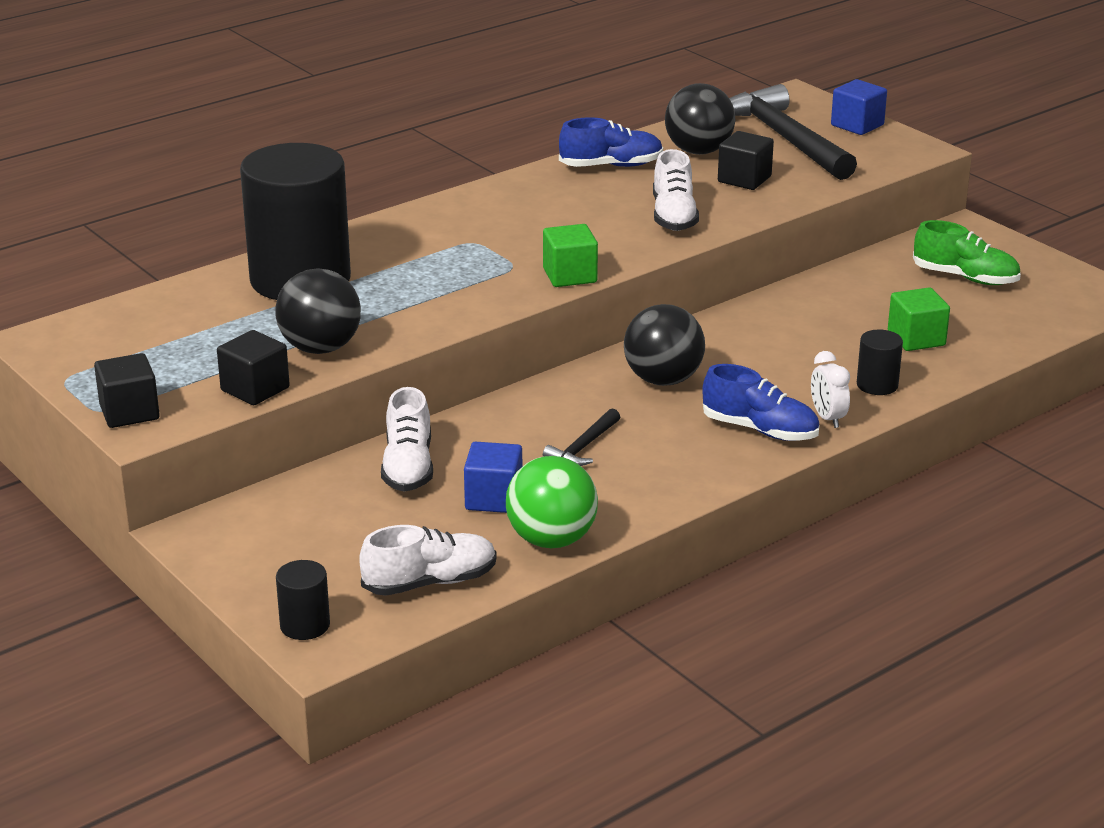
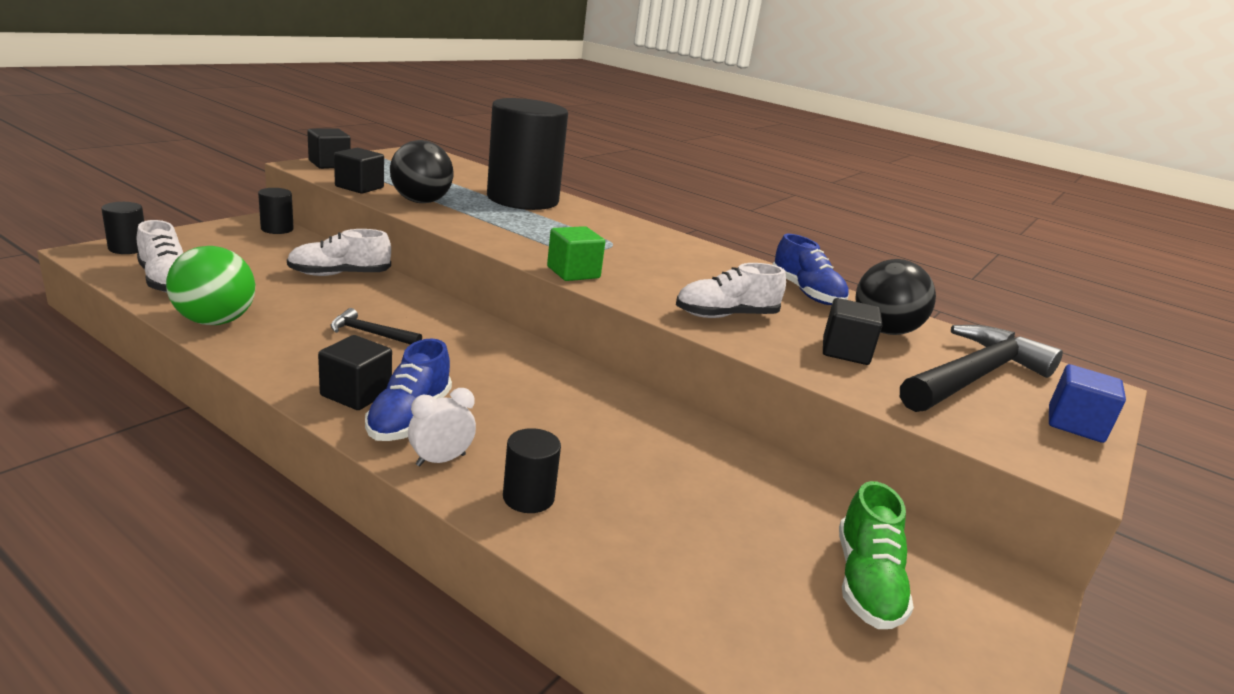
camera: 70 degrees right, 5 degrees down
(225, 517) = (277, 229): none -> black cylinder
(493, 498) = (287, 301): blue cube -> none
(663, 380) = (500, 368): black ball -> none
(717, 455) = (356, 394): none -> black cube
(916, 339) = (661, 532): green cube -> none

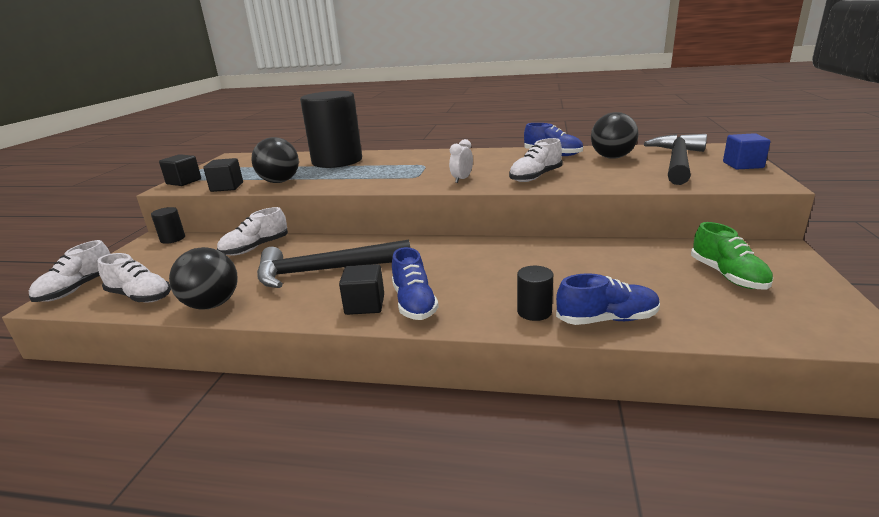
camera: 20 degrees left, 0 degrees up
(128, 248) = (77, 289): black cylinder -> white shoe
(215, 321) = (212, 304): green ball -> black ball
(370, 333) = (324, 271): black hammer -> black hammer, size x2.25
(440, 460) = (463, 315): white clock -> white clock (462, 179)
(573, 272) = (428, 185): green cube -> none
(603, 554) = (607, 319): none -> blue shoe
(845, 351) = (612, 172): black cube -> none

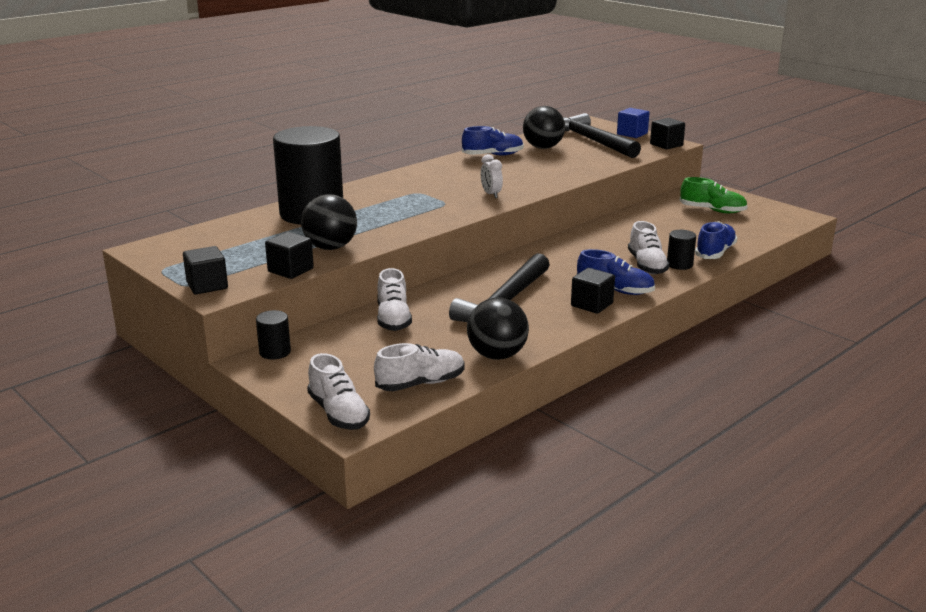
camera: 55 degrees left, 0 degrees up
(535, 177) = (537, 177): white shoe -> white shoe (647, 265)
(756, 183) = (666, 145): none -> black cube

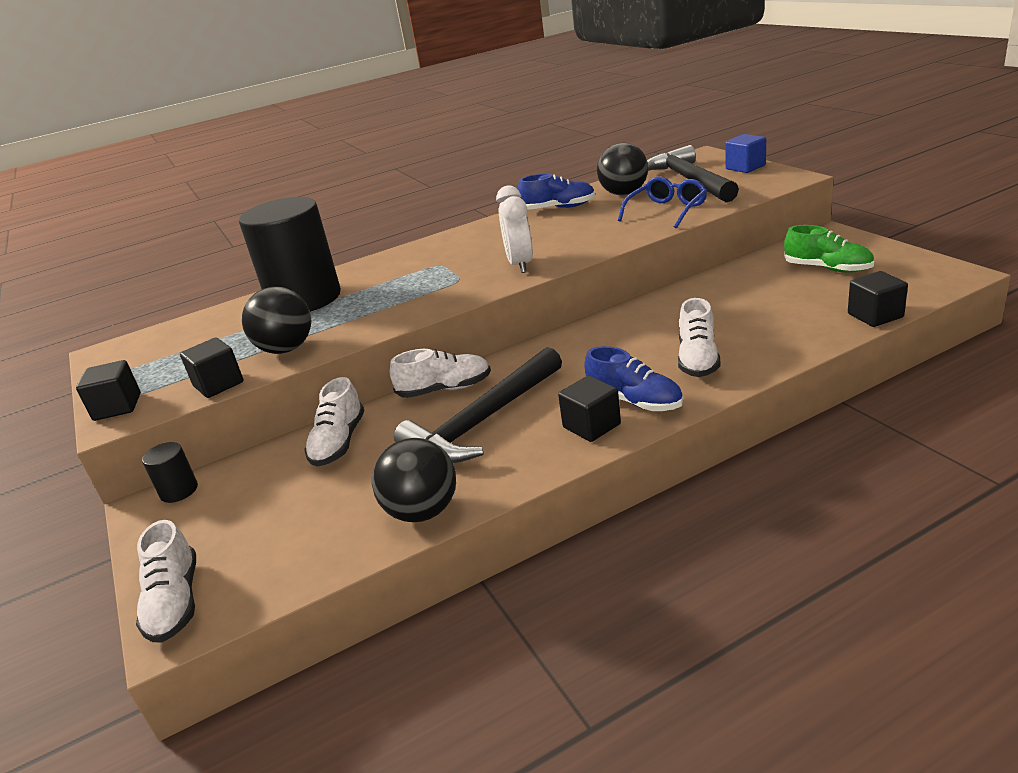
camera: 20 degrees right, 5 degrees up
(421, 383) = (301, 556): white shoe -> white shoe (445, 389)
(491, 194) = (520, 264): white clock -> white clock, size x1.59
(587, 162) = (667, 211): none -> blue glasses
(666, 145) = (782, 180): black cube -> black cube (875, 315)
(679, 264) = (743, 358): black cylinder -> none
(715, 252) = (803, 337): blue shoe -> none

